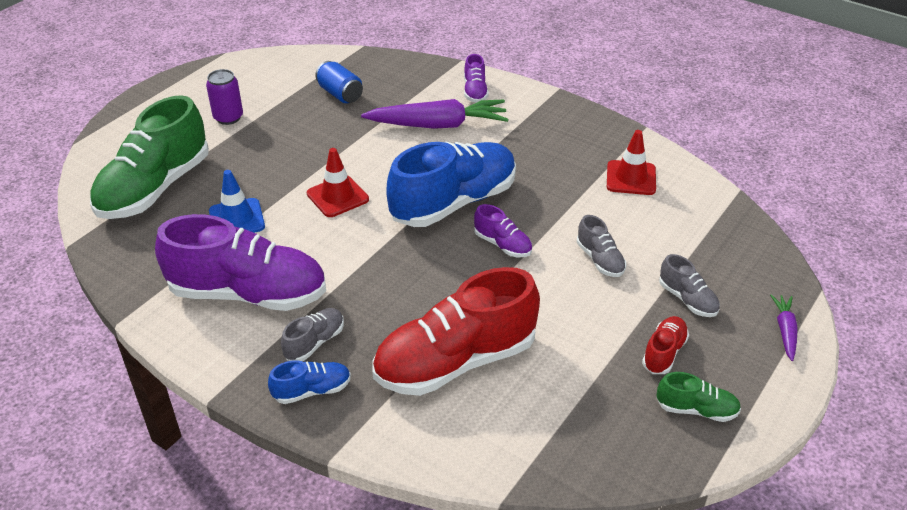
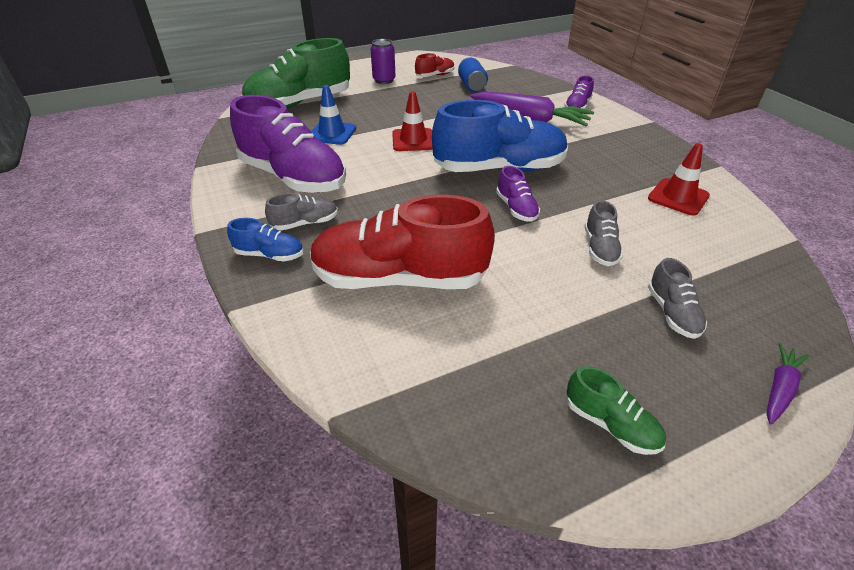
camera: 30 degrees right, 0 degrees up
(664, 353) = (610, 352): red shoe -> red shoe (435, 76)

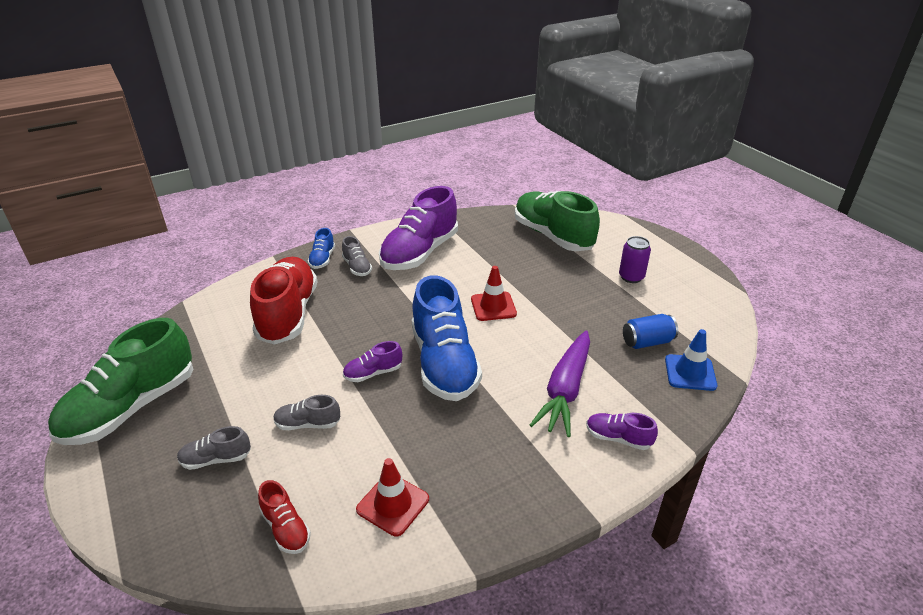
camera: 85 degrees right, 5 degrees down
(332, 133) = (497, 260): blue traffic cone -> blue traffic cone (690, 373)
(435, 76) = (664, 312): red shoe -> red shoe (286, 528)
(610, 424) = (131, 407): green shoe -> green shoe, size x2.25
(779, 388) = (120, 509): purple carrot -> none

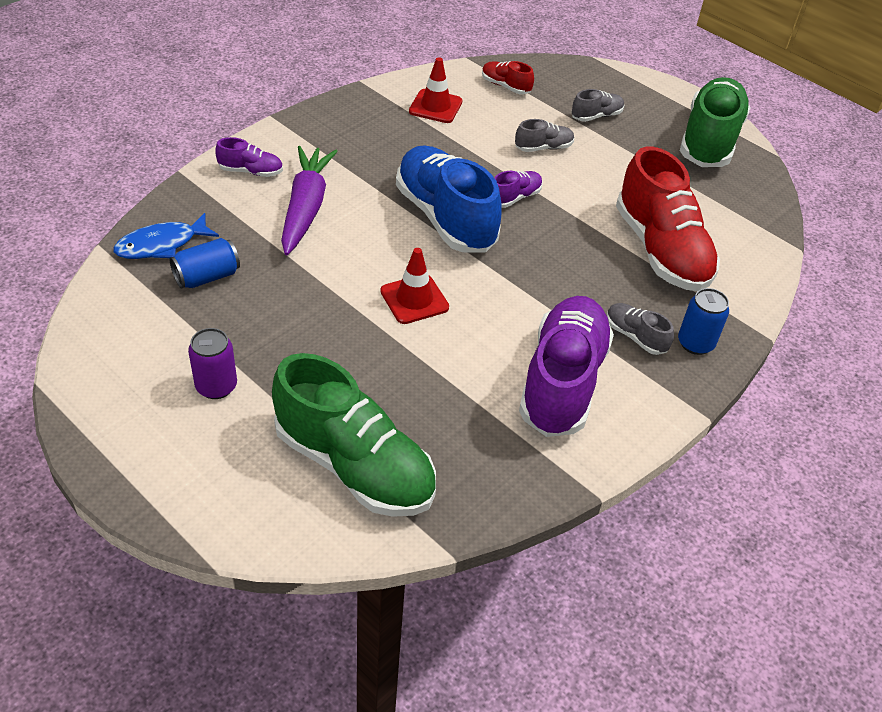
camera: 160 degrees right, 10 degrees up
(322, 259) = (695, 343): blue shoe -> blue can
(690, 373) = (161, 245): blue traffic cone -> blue fish

